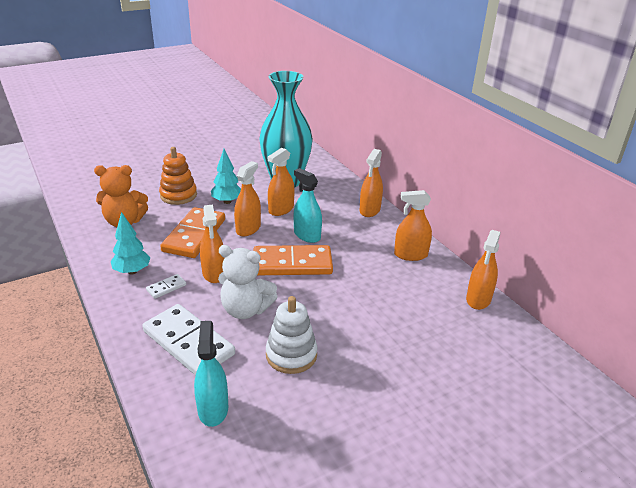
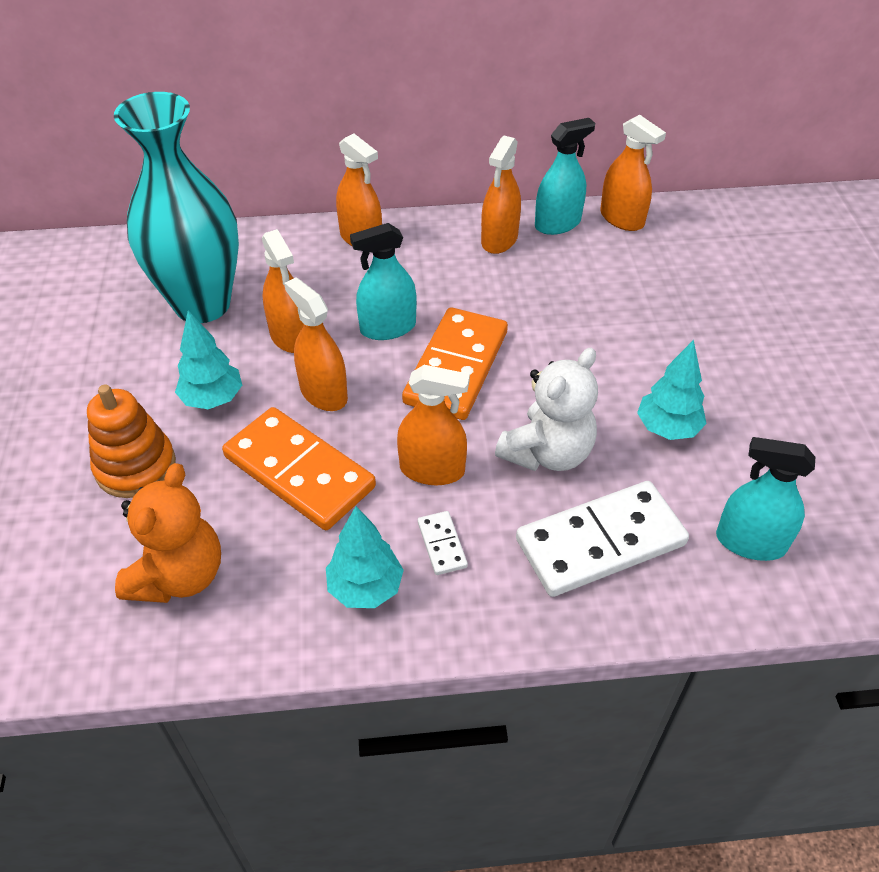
camera: 65 degrees left, 15 degrees up
(291, 355) = (667, 428): white stacking toy -> turquoise tree
(446, 273) = (557, 224): none -> turquoise spray bottle

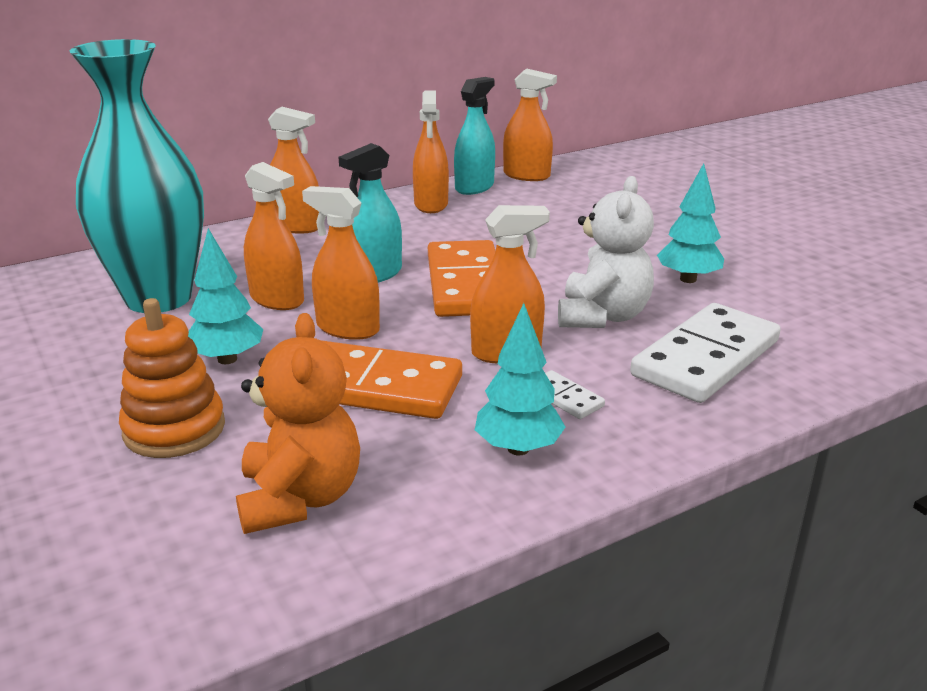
camera: 25 degrees left, 20 degrees down
(750, 542) = (825, 326): turquoise spray bottle -> none

